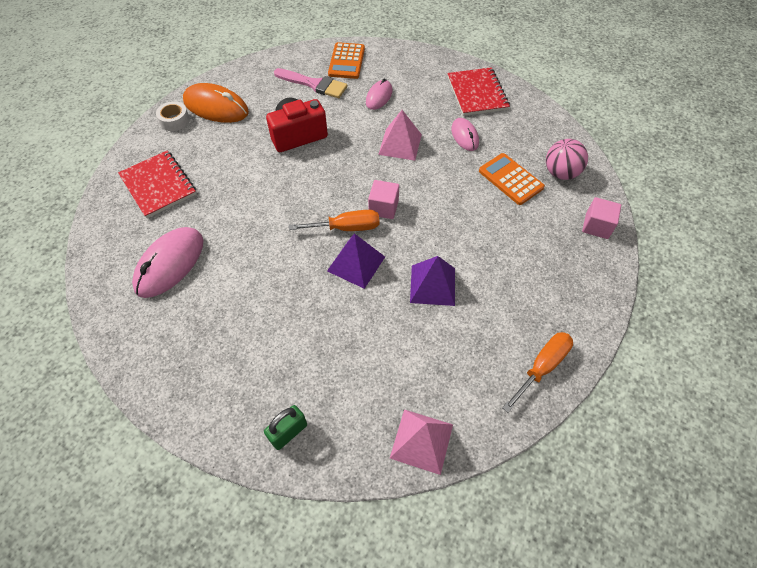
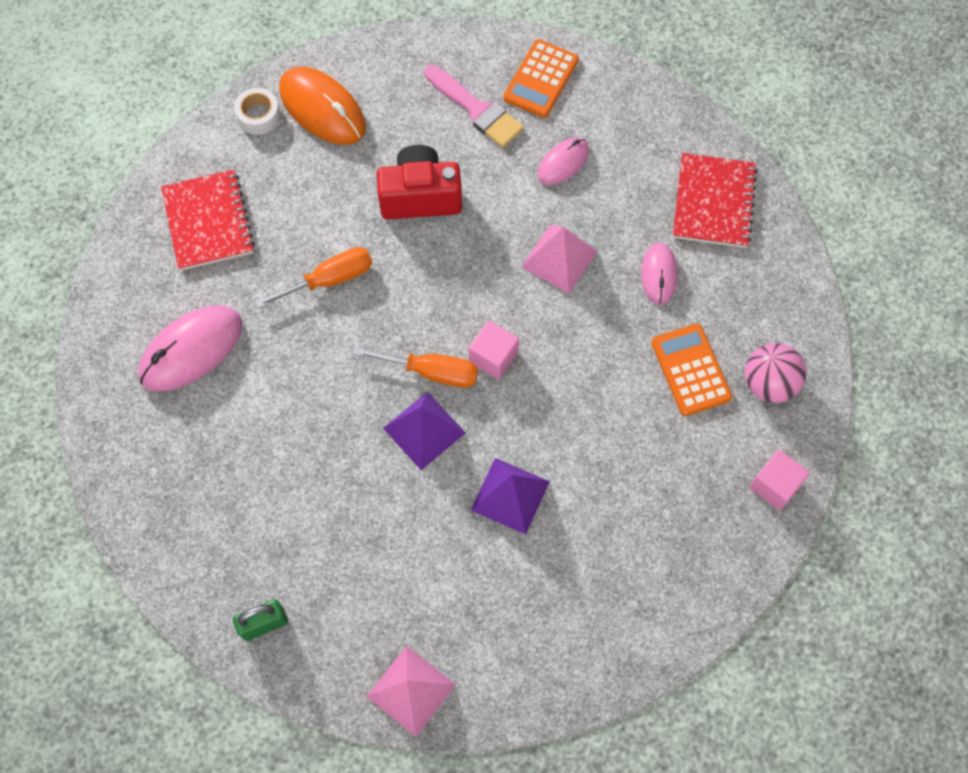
camera: 20 degrees right, 10 degrees up
(542, 367) = (597, 655): orange screwdriver -> orange screwdriver (330, 280)

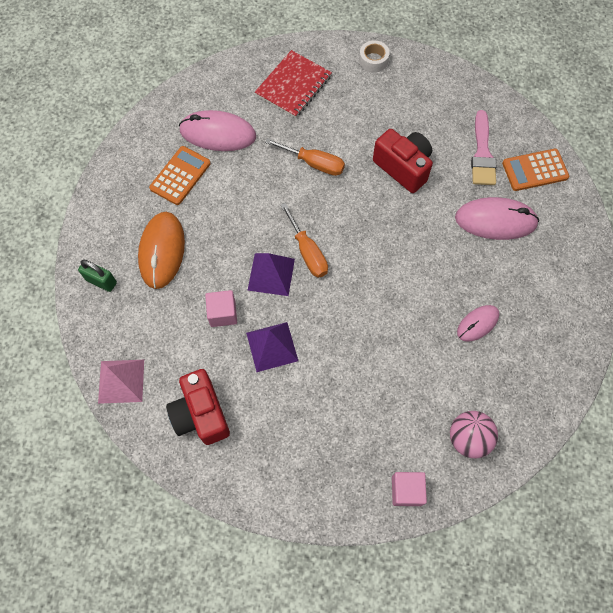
camera: 50 degrees right, 0 degrees up
(322, 109) = (407, 84): orange mouse -> orange mouse (162, 251)
(493, 357) = (344, 276): pink cube -> pink cube (223, 313)
(524, 630) = (201, 414): none -> red camera
(559, 258) = (435, 263): pink pyramid -> none
(563, 163) = (495, 220): pink mouse -> pink mouse, size x1.71
(690, 370) = (435, 386): orange calculator -> orange calculator (180, 176)
(713, 202) = (553, 319): red notebook -> none

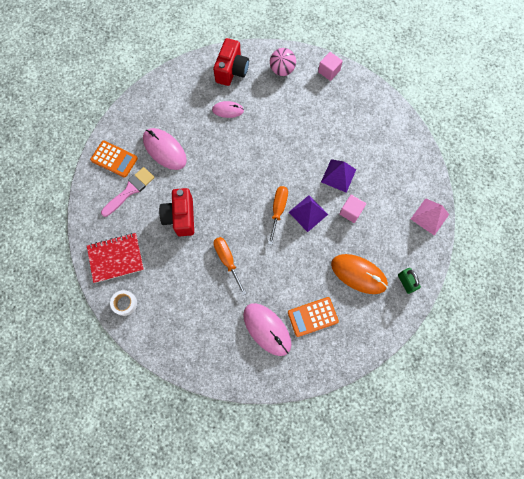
camera: 140 degrees left, 5 degrees up
(162, 251) = (358, 274): orange mouse -> orange mouse turned 75 degrees clockwise
(201, 414) = (399, 170): red camera -> red camera (232, 71)
(293, 86) = (191, 326): red notebook -> red notebook (116, 258)

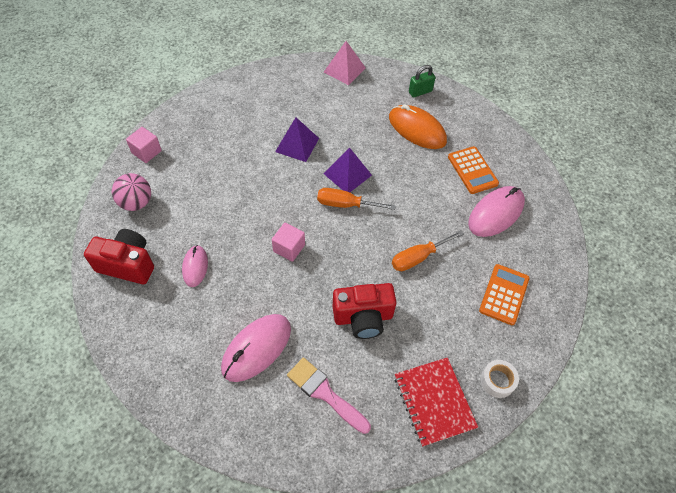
camera: 95 degrees left, 15 degrees down
(114, 159) = (271, 425): orange calculator -> orange calculator (504, 294)
(351, 212) = (343, 134): pink cube -> pink cube (289, 248)
(358, 274) = (417, 129): orange mouse -> orange mouse turned 75 degrees counterclockwise

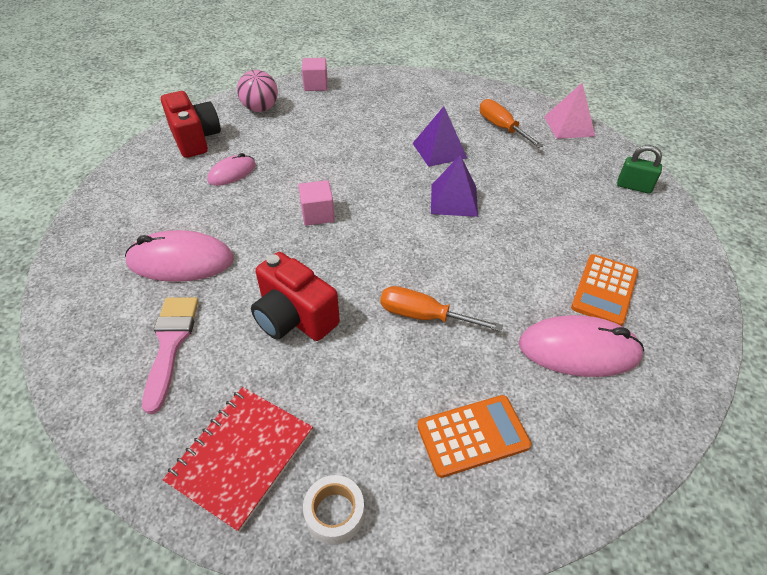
camera: 50 degrees right, 10 degrees down
(345, 204) = (416, 220): orange screwdriver -> orange screwdriver (501, 127)
(417, 129) = (584, 213): orange mouse -> none

